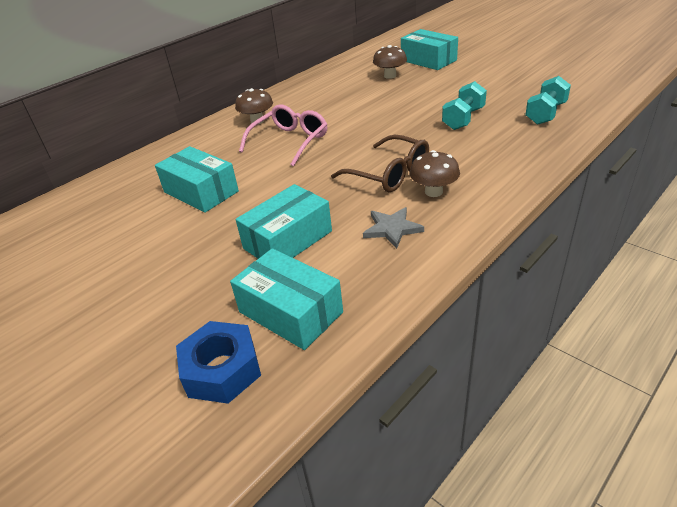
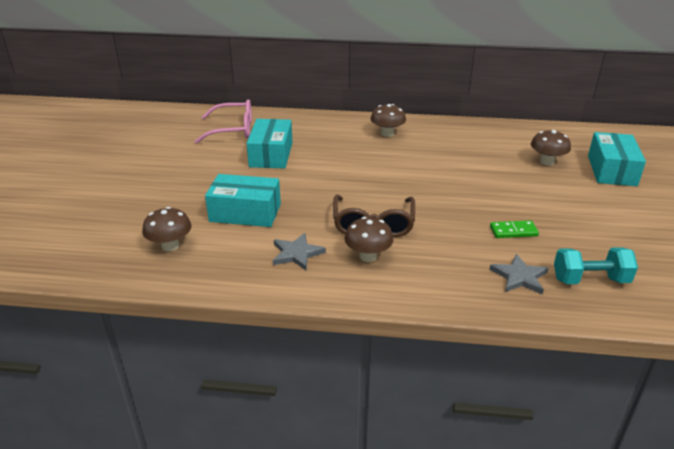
camera: 50 degrees right, 5 degrees down
(222, 370) = (104, 242): blue nut -> none
(290, 141) = (373, 160): pink glasses -> pink glasses (233, 130)
(290, 312) = (170, 246): turquoise box -> brown mushroom
(463, 119) = (513, 231): turquoise dumbbell -> green domino
(520, 137) = (519, 277): none -> grey star

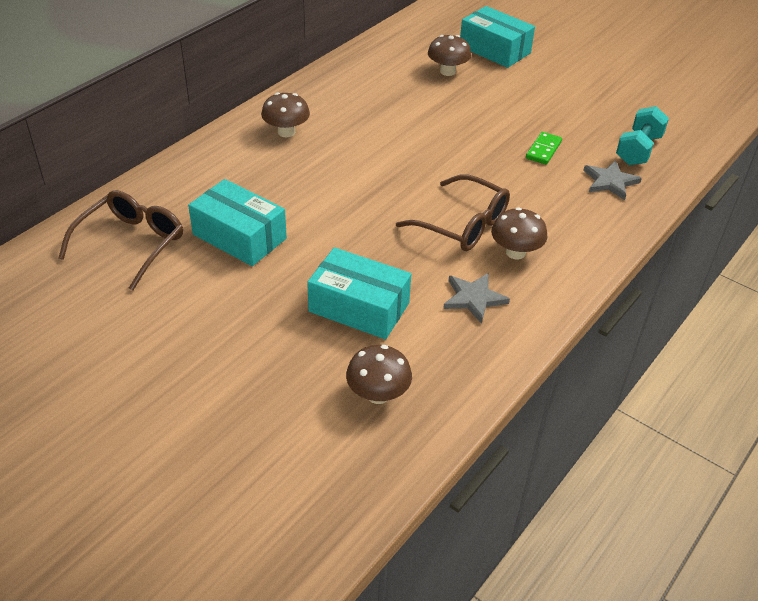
camera: 60 degrees left, 10 degrees up
(233, 130) = (131, 244): pink glasses -> brown glasses
(245, 213) = (359, 307): turquoise box -> turquoise box turned 75 degrees clockwise

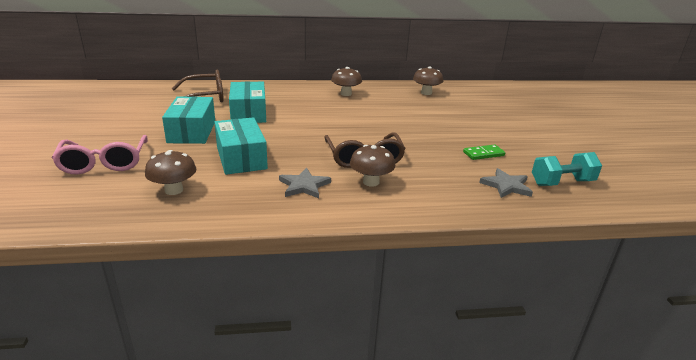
camera: 45 degrees right, 15 degrees down
(236, 422) = (104, 163): none -> pink glasses
(447, 71) = (483, 106): brown mushroom -> brown mushroom (426, 93)
(494, 50) = (533, 109): turquoise box -> turquoise box (192, 131)

